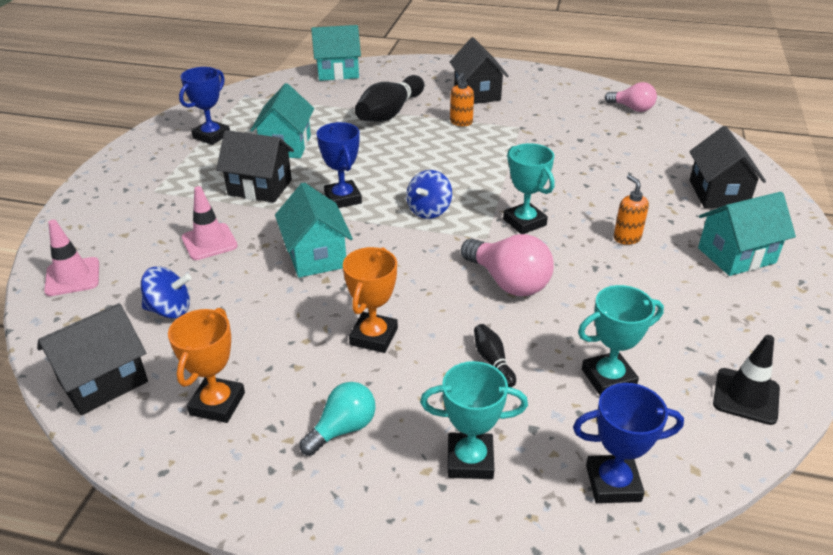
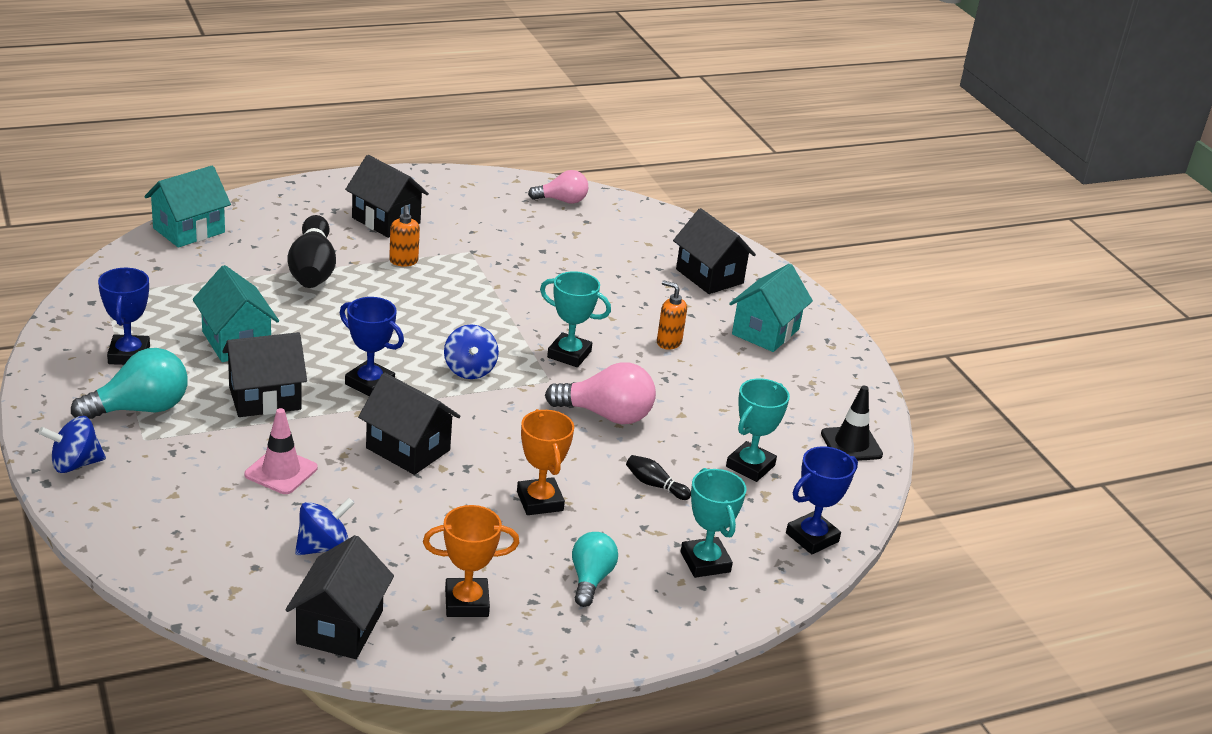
camera: 40 degrees left, 5 degrees down
(72, 277) = (175, 554): pink traffic cone -> none
(95, 194) = (75, 464): none -> blue spinning top
(176, 171) = (140, 409): none -> turquoise light bulb
(217, 404) = (466, 603): orange trophy -> orange trophy turned 75 degrees counterclockwise
(316, 256) = (408, 449): turquoise house -> black house
(470, 460) = (705, 562): turquoise trophy -> turquoise trophy turned 75 degrees counterclockwise

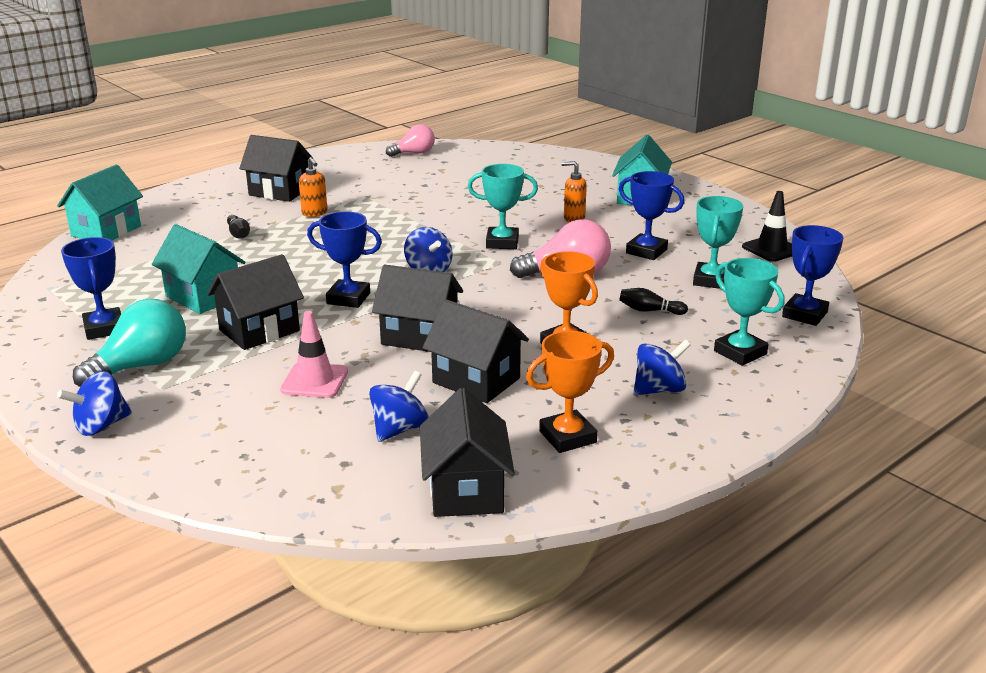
camera: 15 degrees left, 5 degrees down
(312, 269) = (238, 234): black bowling pin -> black bowling pin, size x0.46
(590, 579) = (659, 390): turquoise light bulb -> blue spinning top
(709, 276) = (567, 174): black house -> black house (476, 380)
(712, 409) = (646, 251): none -> blue trophy

